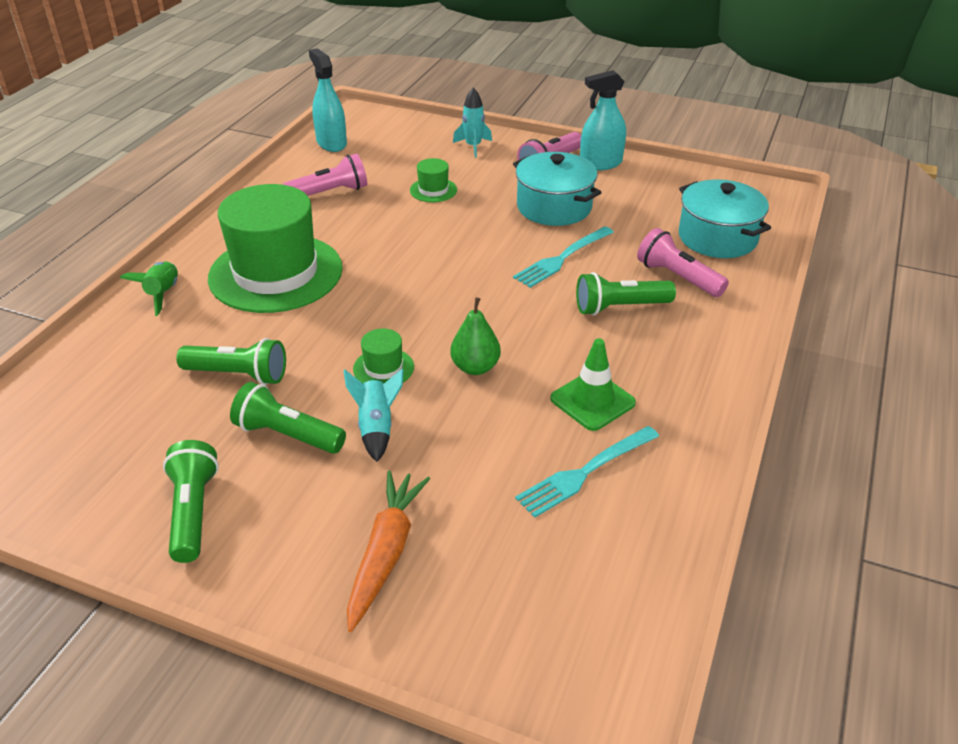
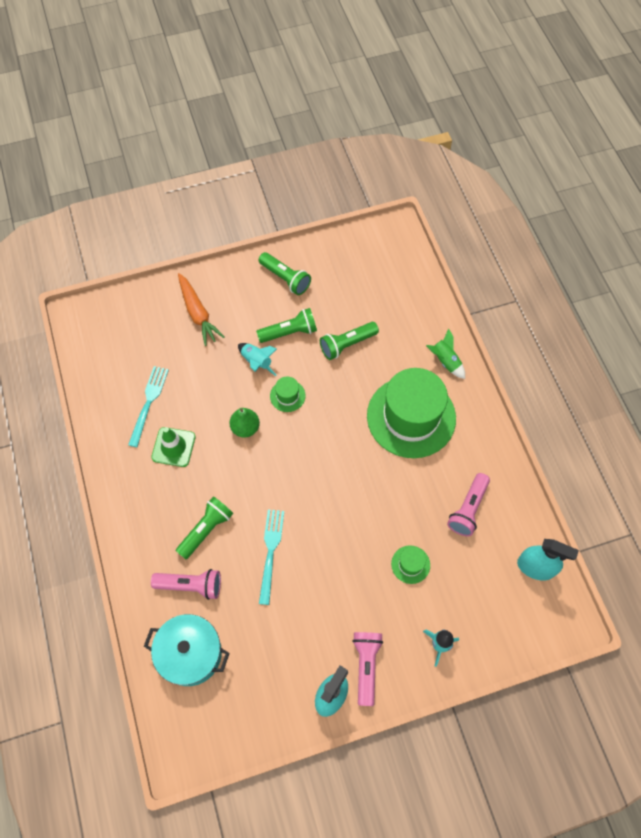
camera: 140 degrees right, 25 degrees up
(554, 207) = (318, 607): turquoise pot -> none

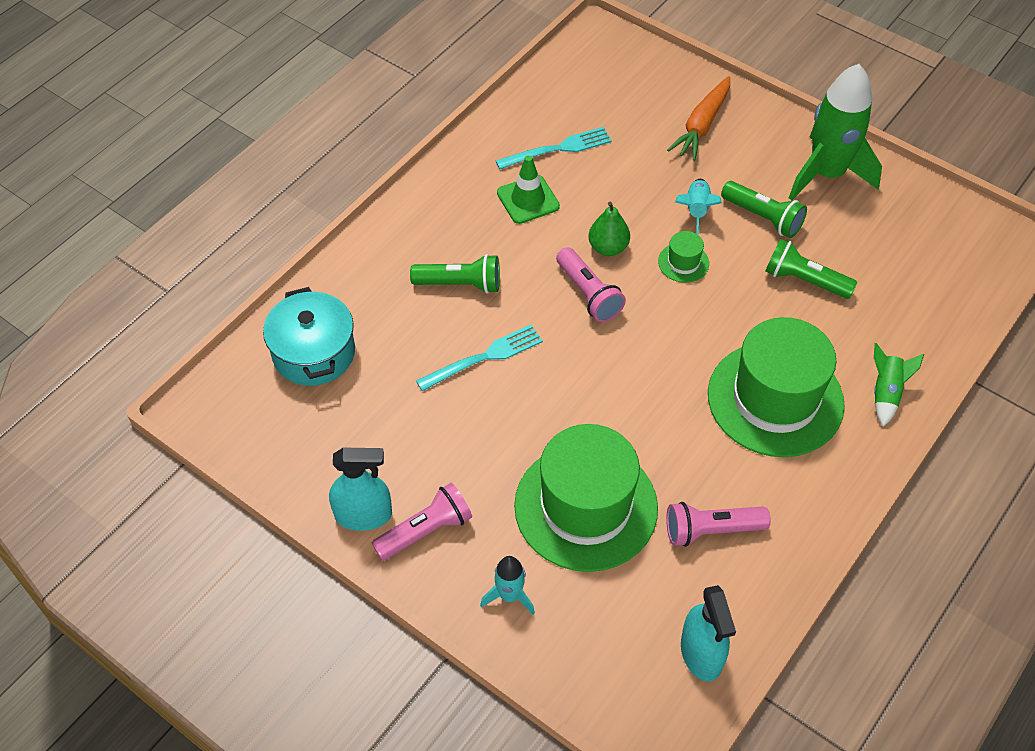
camera: 55 degrees right, 10 degrees down
(191, 585) = (387, 308): pink flashlight -> pink flashlight (588, 294)
(285, 278) = (826, 174): green flashlight -> green rocket
(410, 564) = (586, 507): green hat -> green hat, size x2.47

